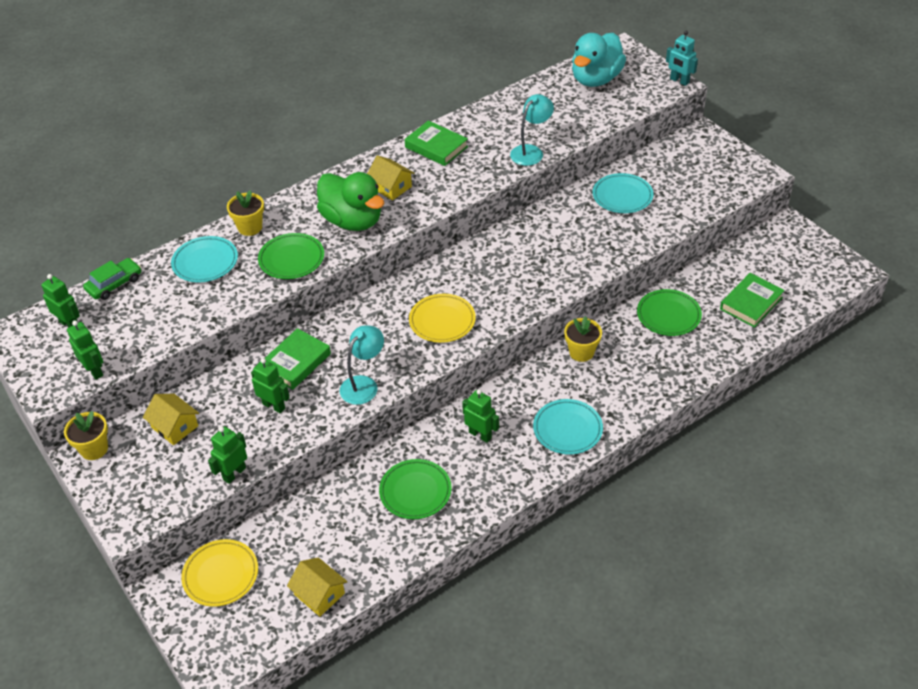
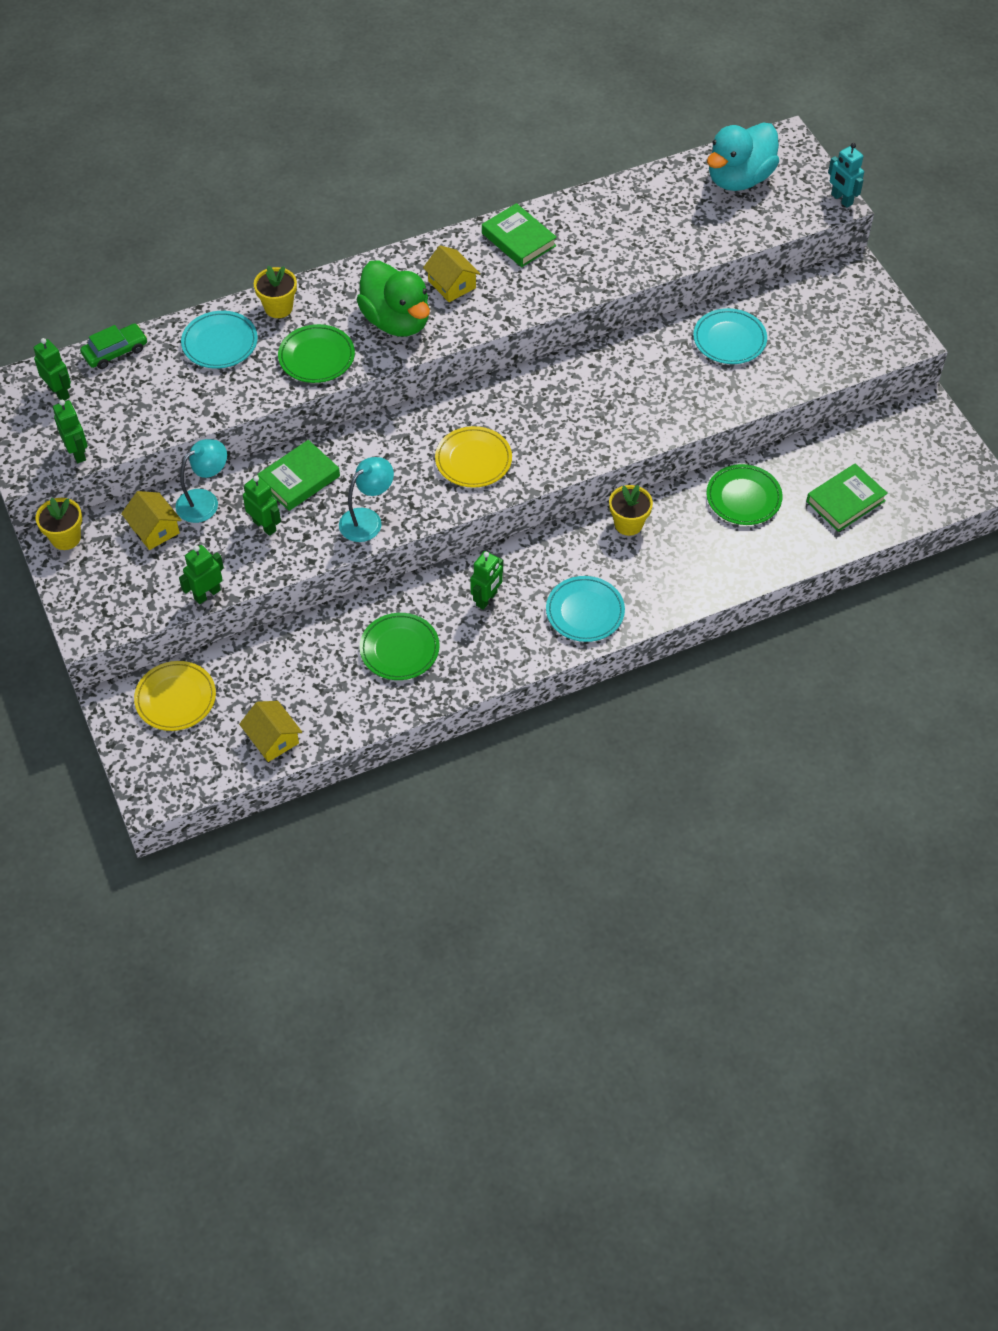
camera: 10 degrees right, 10 degrees up
(480, 435) = (487, 599): green robot -> green robot turned 75 degrees clockwise
(531, 151) = (629, 266): turquoise lamp -> turquoise lamp (205, 501)

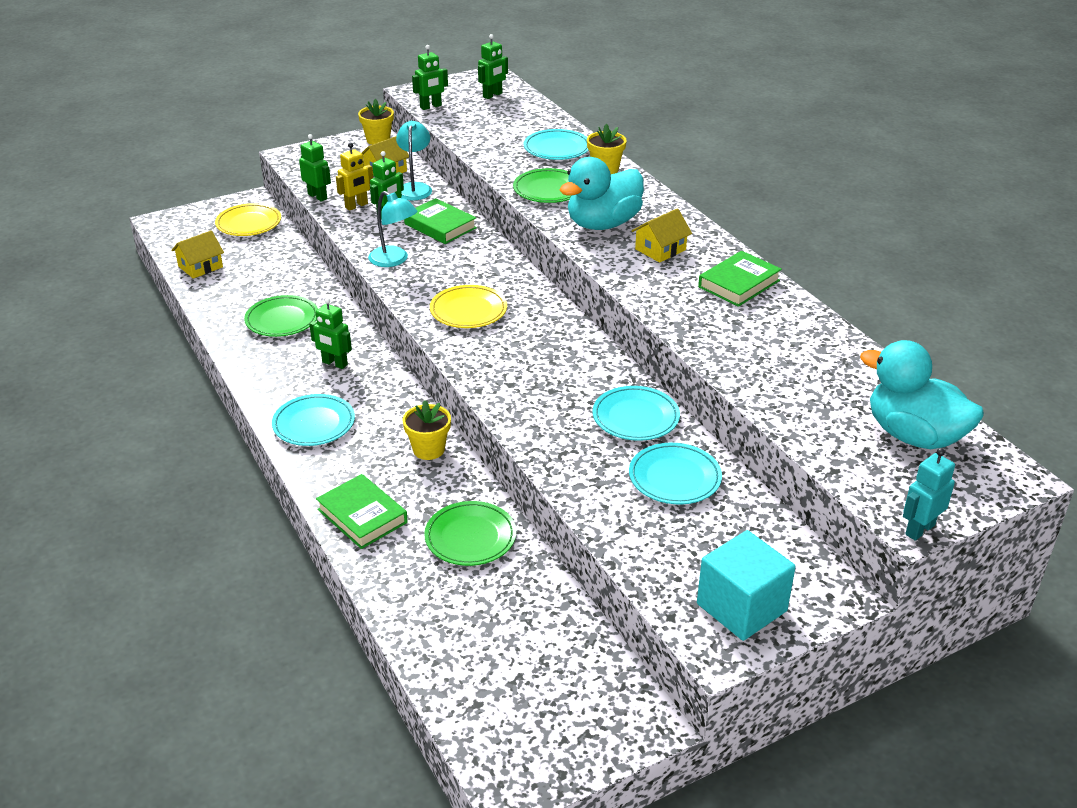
camera: 85 degrees right, 20 degrees down
(115, 352) = (539, 110): green car -> none
(205, 501) = (415, 188): turquoise lamp -> turquoise lamp turned 135 degrees counterclockwise
(238, 555) = (356, 206): none -> yellow robot
(396, 321) = (603, 224): green duck -> turquoise duck
(651, 354) = (635, 417): none -> turquoise plate
(845, 501) = (470, 630): green book -> green book (362, 516)
(868, 322) = (741, 607): none -> turquoise cube

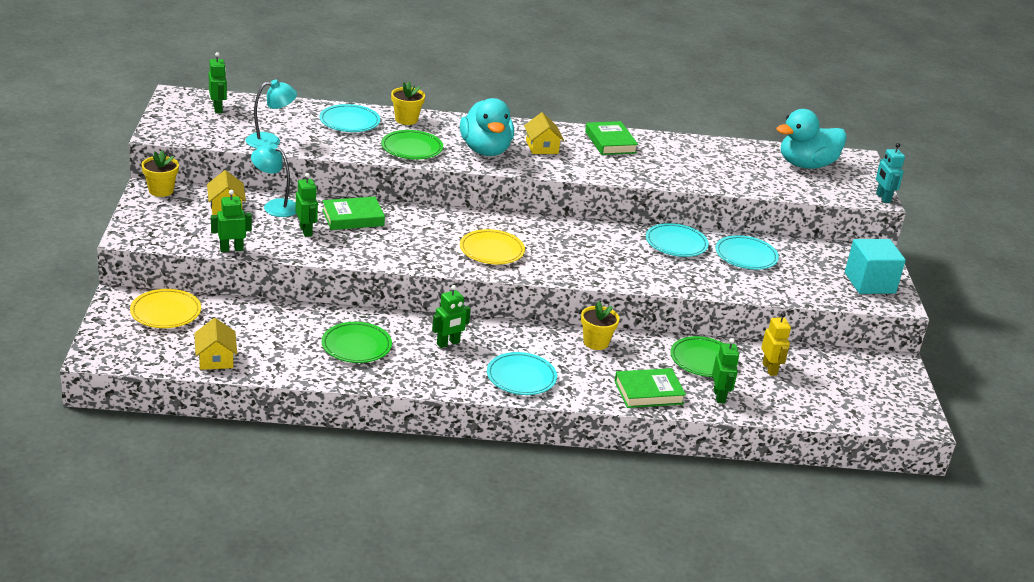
camera: 65 degrees left, 5 degrees down
(356, 206) = (272, 238): yellow robot -> yellow robot (770, 369)
(394, 260) = (384, 253): turquoise lamp -> turquoise lamp (270, 141)
(431, 106) = (201, 137): green robot -> green robot (719, 396)

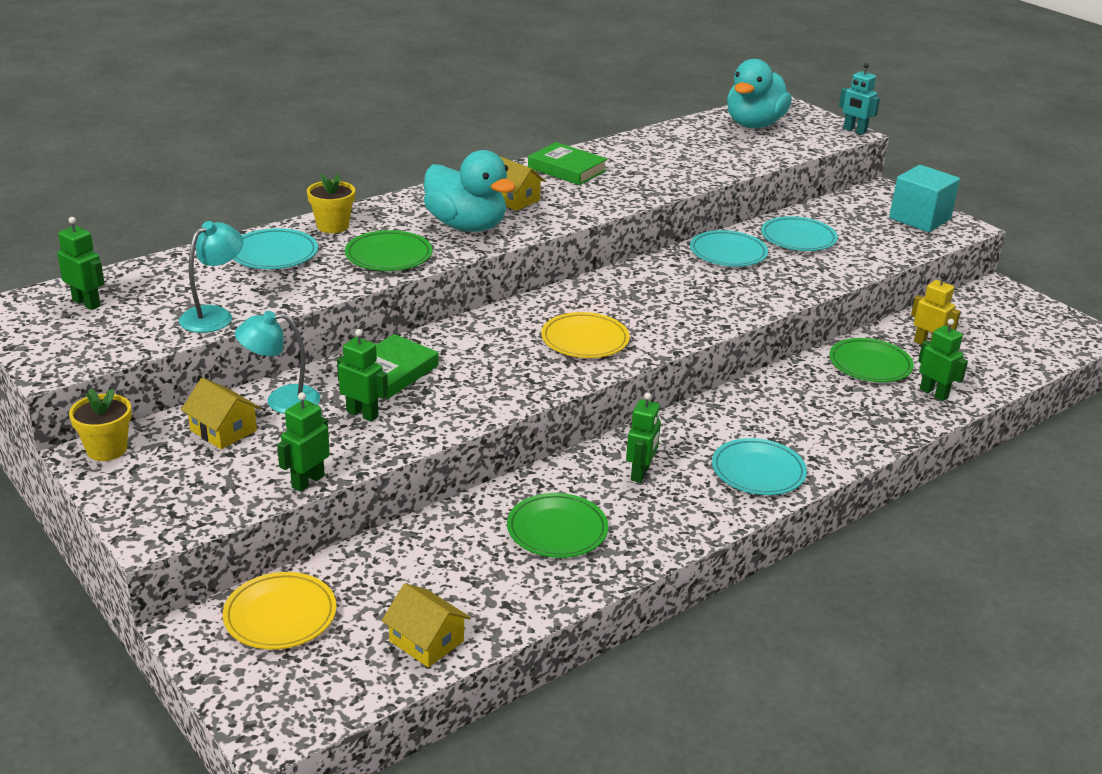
camera: 35 degrees left, 0 degrees up
(596, 342) = (764, 396): yellow flower pot -> none
(648, 392) = (879, 422): green book -> none

